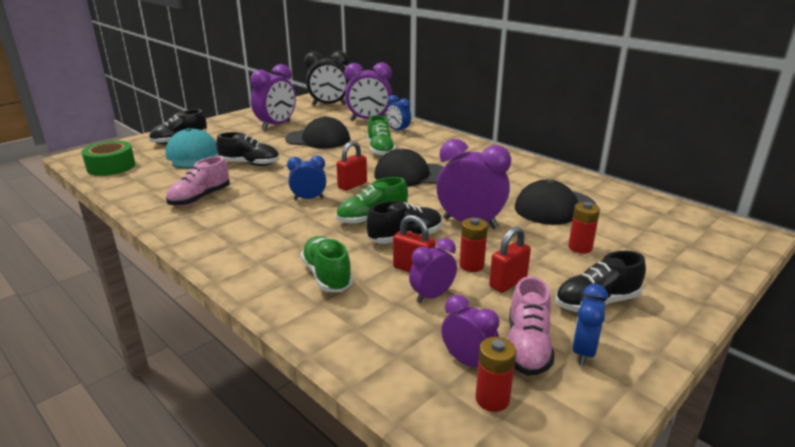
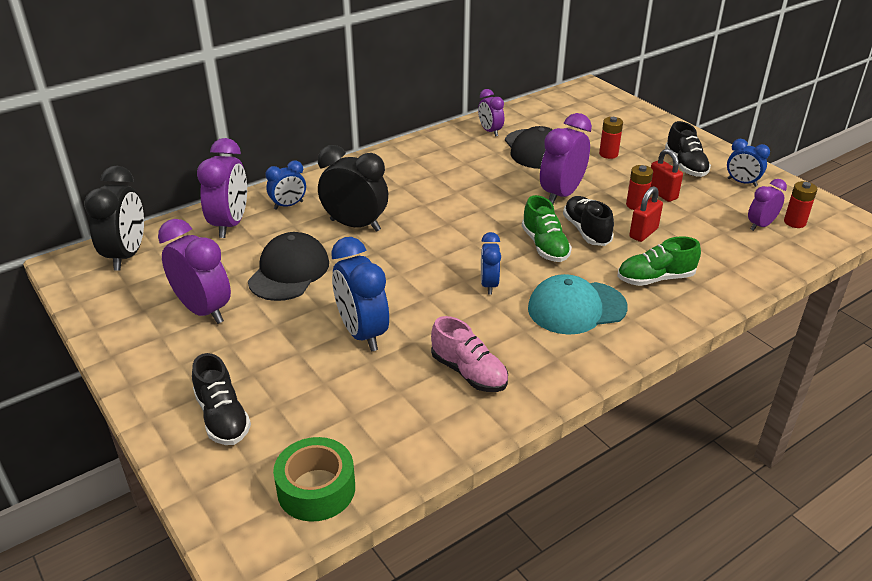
camera: 80 degrees left, 10 degrees up
(193, 155) = (304, 393): turquoise cap -> turquoise cap (576, 308)
(250, 164) = (362, 333): black shoe -> blue clock
(352, 185) = (458, 253): red padlock -> none
(380, 150) = (355, 225): green shoe -> black clock
(411, 175) = (440, 212): black cap -> none
(432, 296) = (683, 229): purple clock -> purple clock (490, 131)
(527, 347) = (740, 201): pink shoe -> none

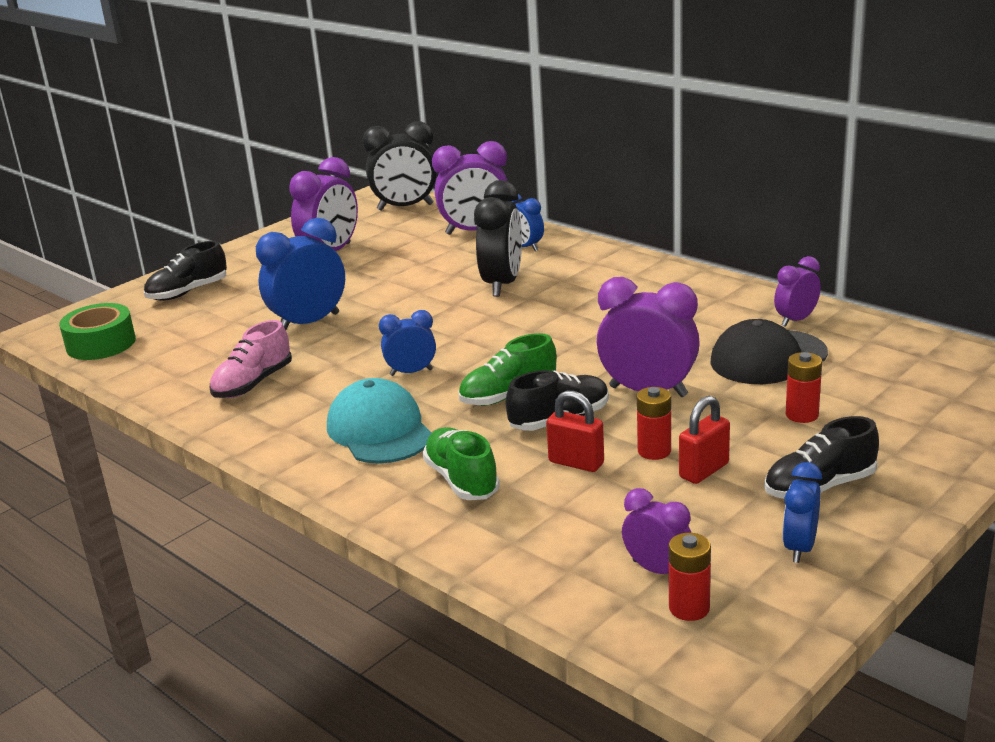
camera: 80 degrees right, 10 degrees down
(289, 271) = (402, 272): black cap -> none

